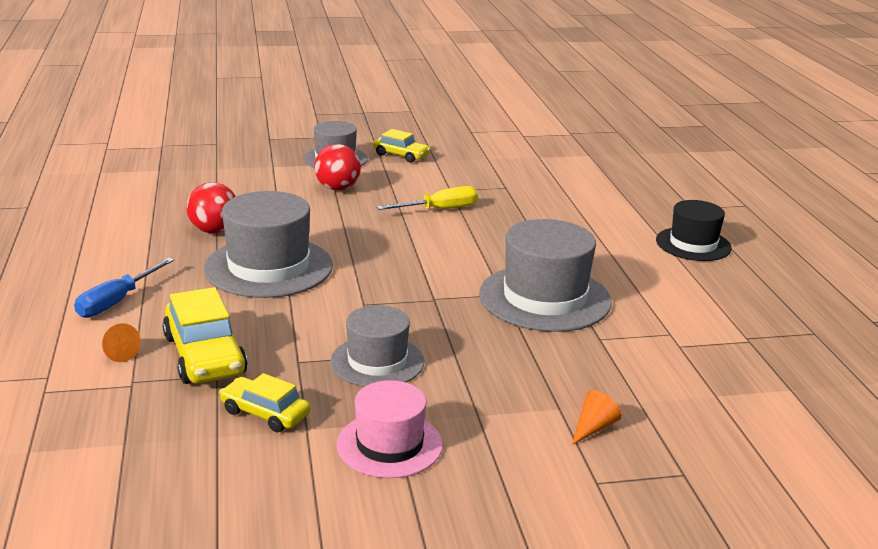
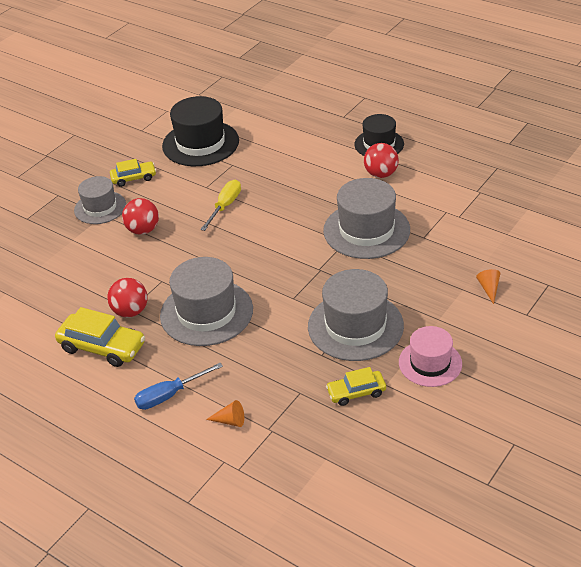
camera: 40 degrees left, 15 degrees up
(117, 301) = (170, 395): blue screwdriver -> blue screwdriver turned 75 degrees clockwise
(204, 355) = (274, 387): yellow car -> yellow car (102, 347)
(377, 362) = (355, 326): grey hat -> grey hat, size x1.58
(505, 161) = (200, 143): none -> black hat
(649, 266) = (381, 174): none -> red ball

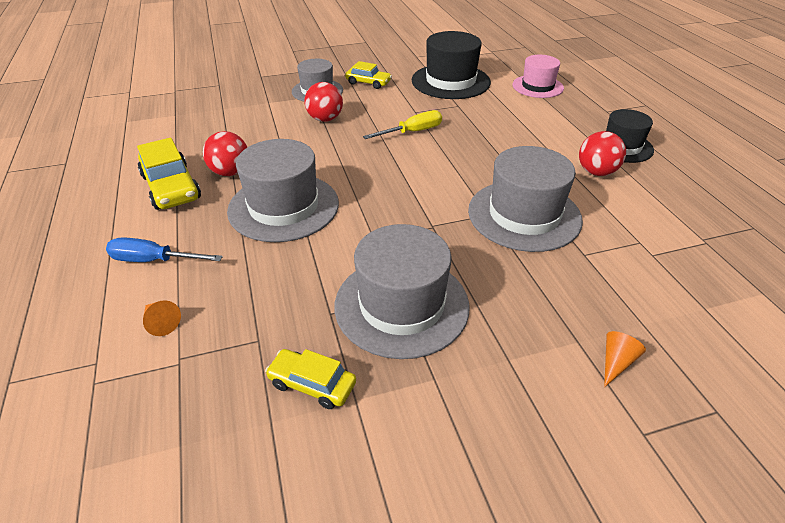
camera: 35 degrees right, 0 degrees up
(430, 363) = (438, 410): pink hat -> pink hat (537, 86)

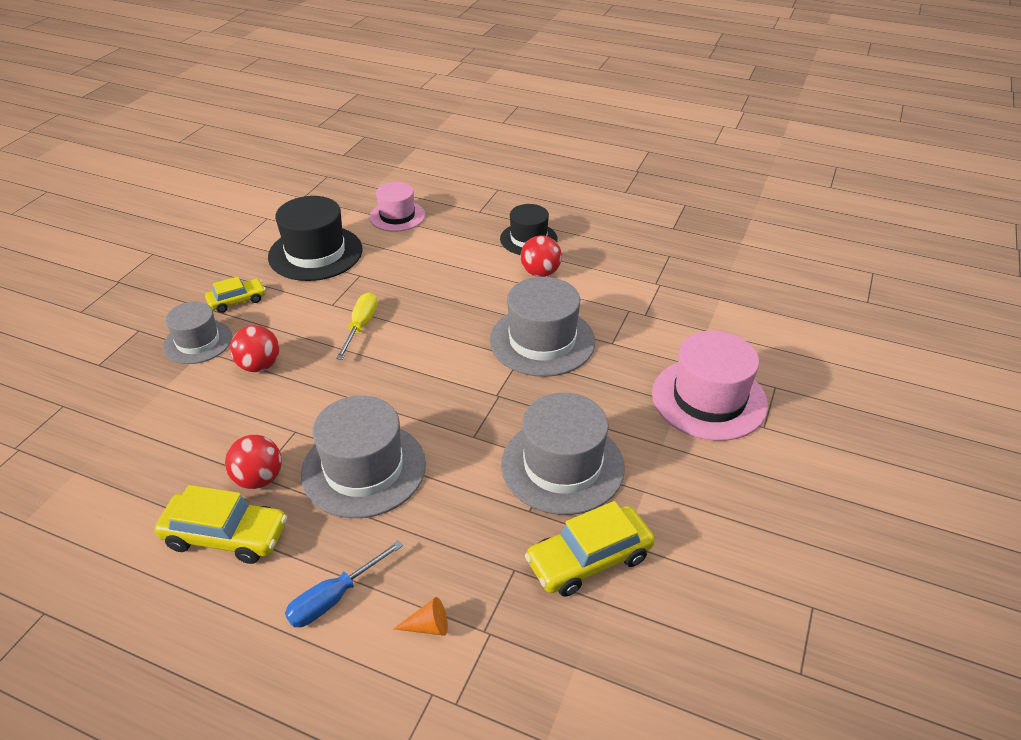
camera: 50 degrees left, 0 degrees up
(312, 384) = (589, 559): yellow car -> yellow car, size x1.63
(616, 362) = (709, 399): orange cone -> pink hat

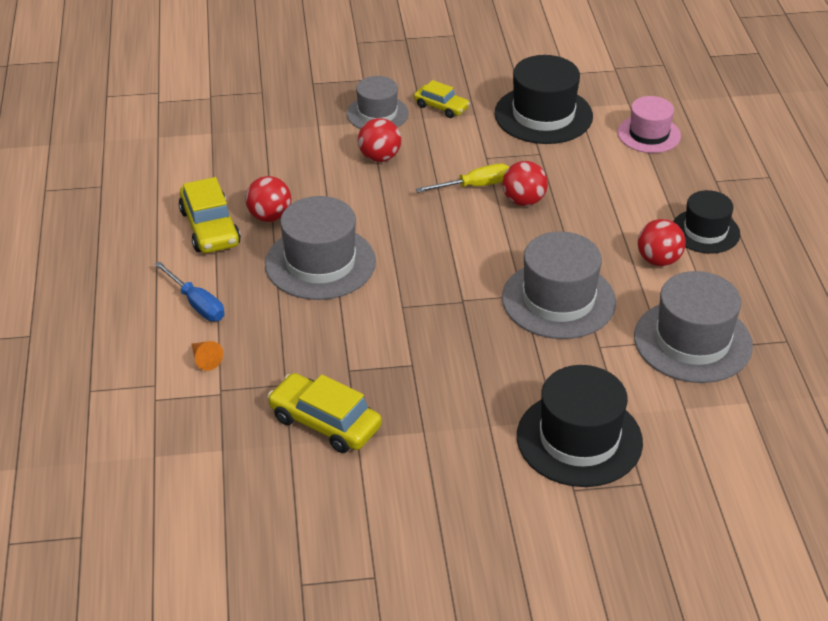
camera: 60 degrees right, 0 degrees up
(334, 598) = (197, 304): blue screwdriver -> blue screwdriver turned 150 degrees counterclockwise
(407, 308) = (523, 201): none -> red ball
(562, 465) = (412, 371): grey hat -> grey hat (692, 341)
(709, 399) = (579, 439): pink hat -> black hat

